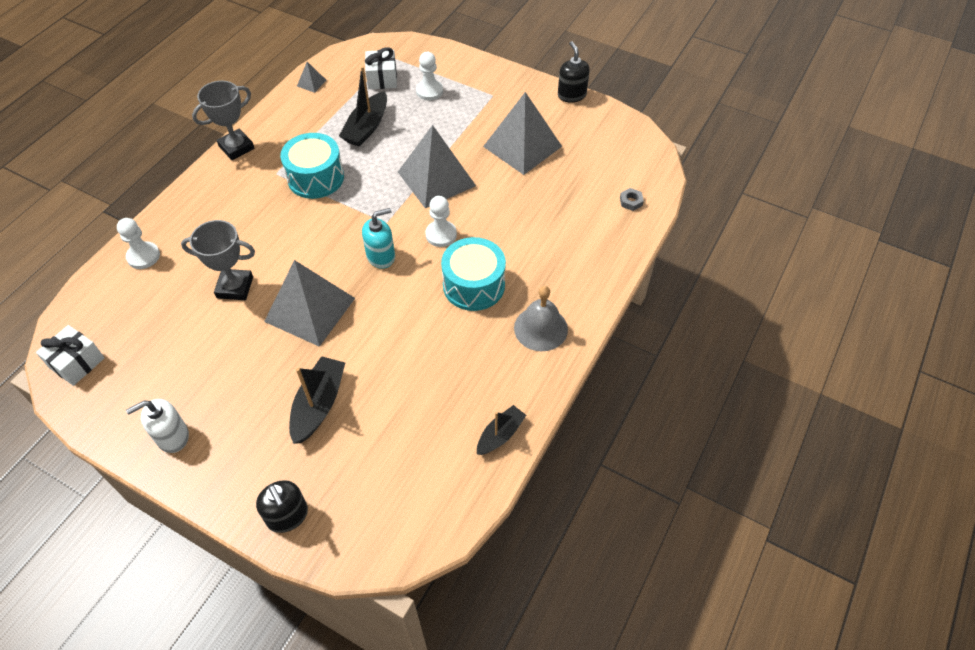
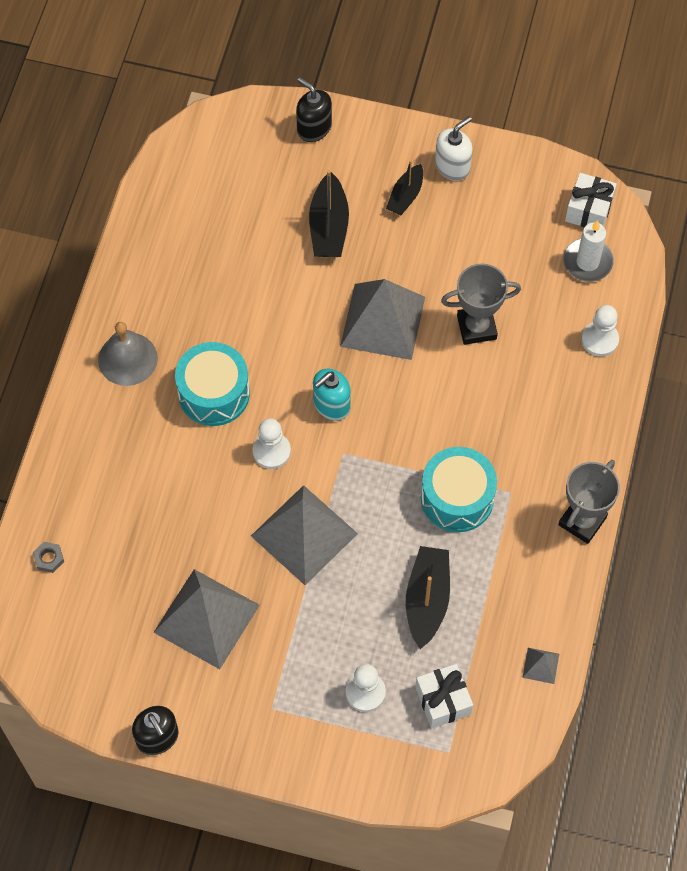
camera: 165 degrees right, 10 degrees up
(110, 318) = (587, 262): none -> white candle
(500, 435) = (144, 239): black boat -> black boat (405, 196)

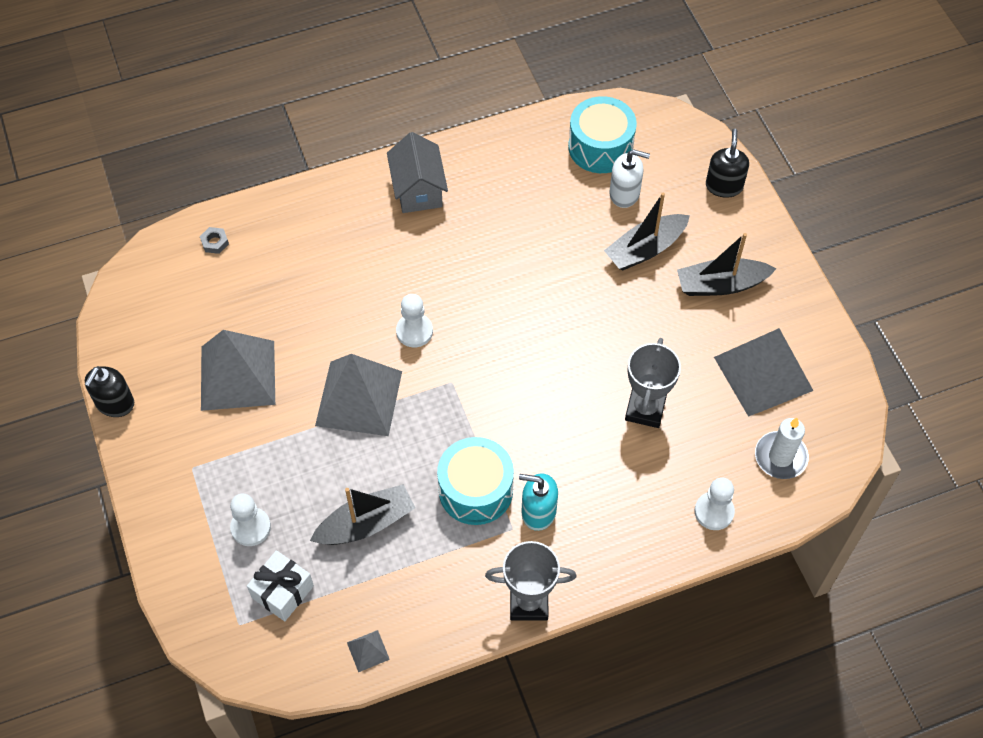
camera: 55 degrees right, 5 degrees down
(127, 359) = (418, 189): grey bell -> grey house
(214, 393) = (434, 262): turquoise drum -> turquoise drum (600, 147)
(331, 405) = (488, 347): turquoise soap dispenser -> turquoise soap dispenser (538, 512)
(382, 321) = (592, 338): grey pyramid -> grey pyramid (763, 373)
(405, 196) = (721, 285): black boat -> black boat, size x1.55
(452, 166) = (778, 301): white soap dispenser -> white soap dispenser (624, 193)
(476, 327) = (645, 409): grey trophy -> grey trophy turned 60 degrees clockwise
(589, 210) = (831, 427): white gift -> none

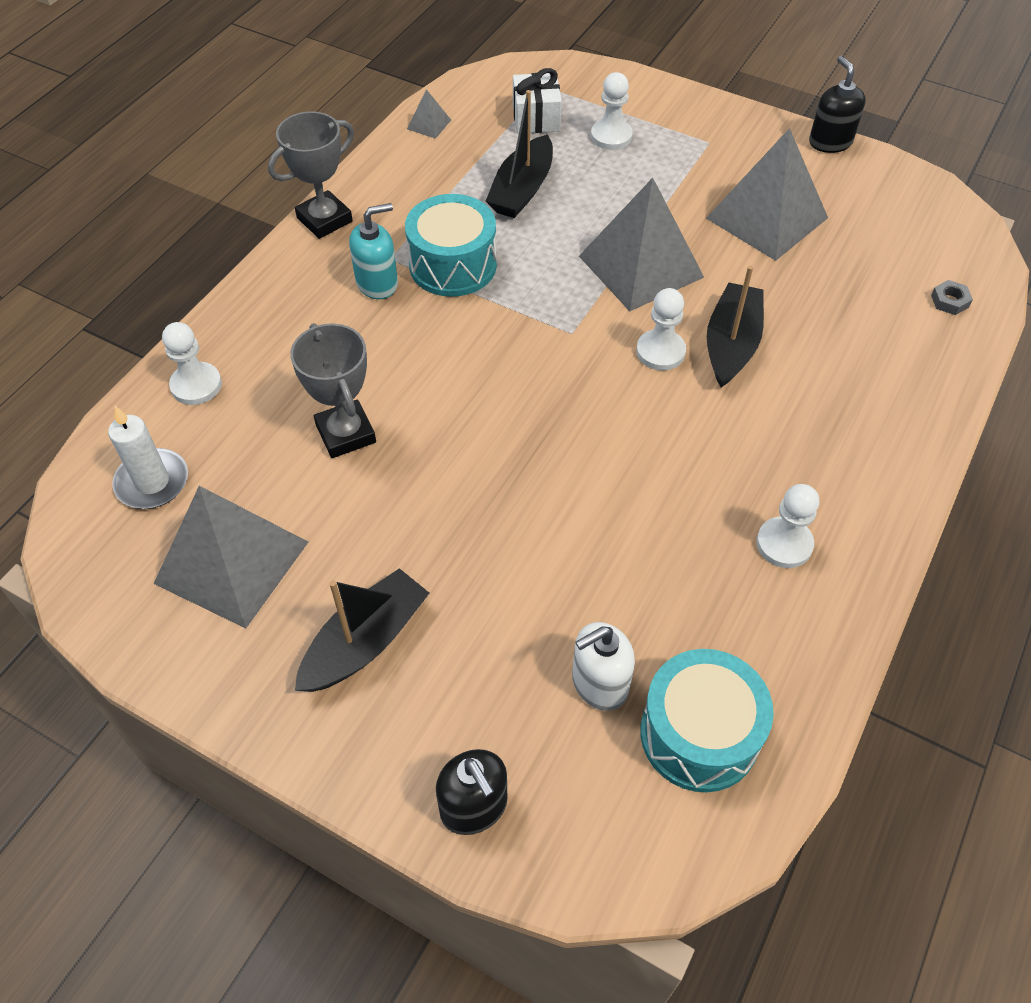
camera: 140 degrees right, 5 degrees down
(418, 189) = (841, 498): grey house -> none
(472, 190) = (784, 544): none -> white pawn
(645, 249) = (502, 621): black boat -> black boat (731, 344)

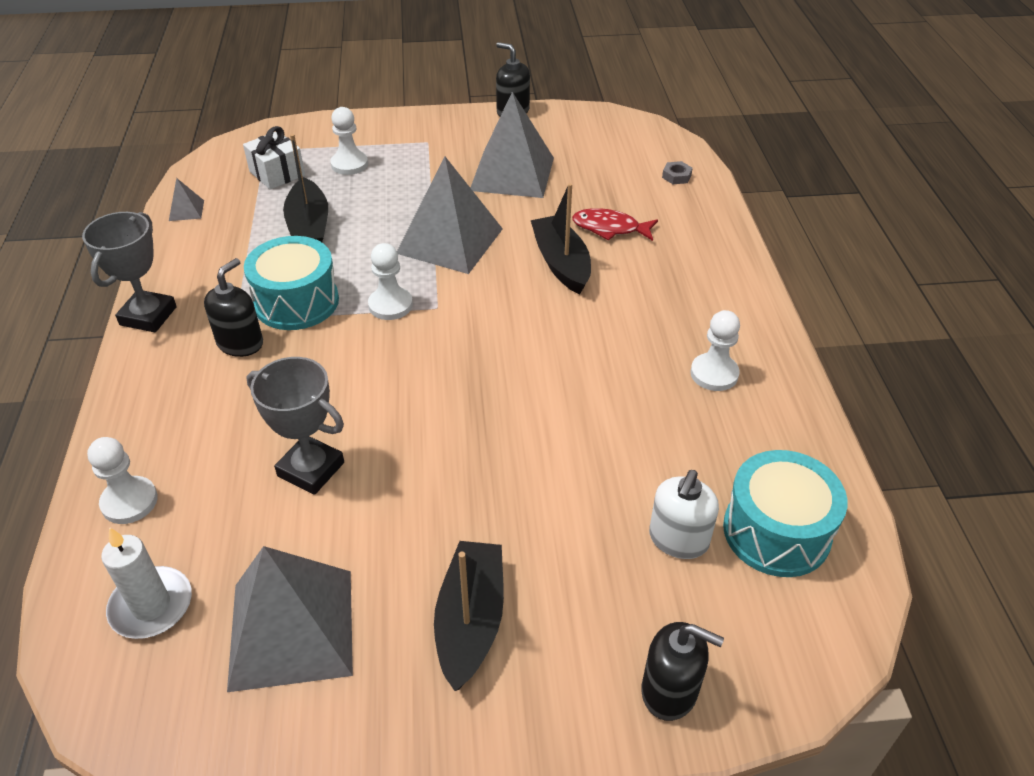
camera: 35 degrees left, 10 degrees down
(377, 283) = (240, 343): turquoise soap dispenser -> black soap dispenser
(660, 352) = (515, 290): white pawn -> white pawn (390, 305)
(817, 329) = (609, 228): none -> red fish

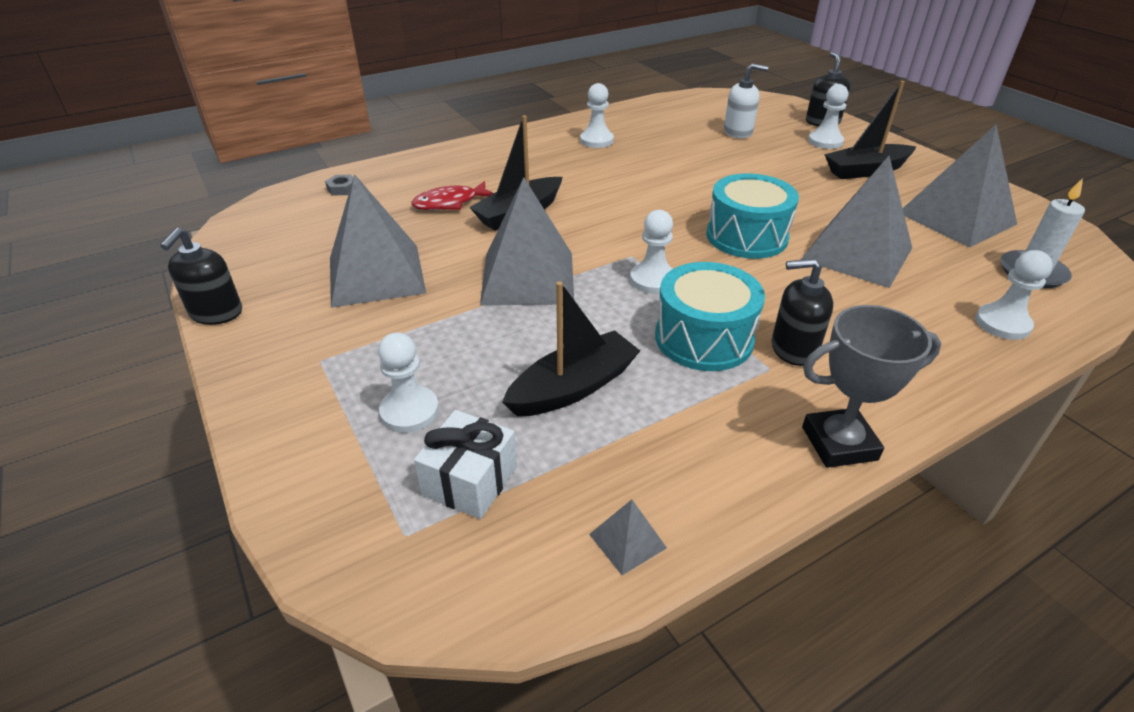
camera: 115 degrees left, 5 degrees down
(311, 469) = (857, 253): grey trophy -> grey pyramid
(591, 637) = (825, 141): none -> white pawn
(609, 228) = (450, 203): red fish -> red fish turned 75 degrees clockwise
(776, 531) = (700, 112): turquoise drum -> turquoise drum (746, 236)

